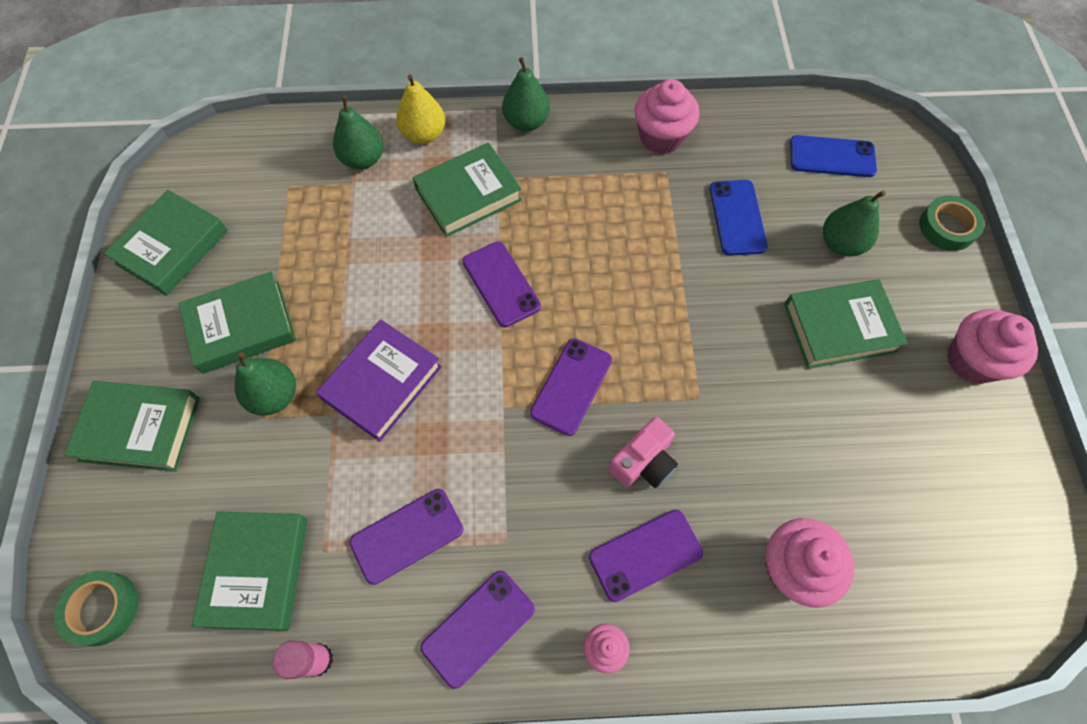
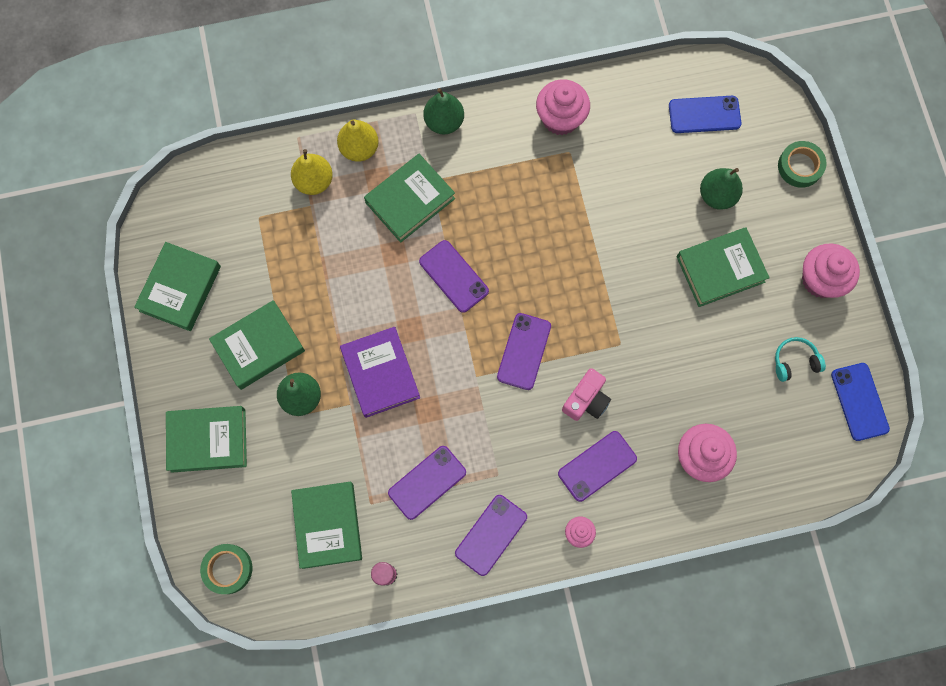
camera: 10 degrees left, 10 degrees up
(363, 159) = (314, 181): green pear -> yellow pear
(382, 383) = (380, 373): purple book -> purple book turned 45 degrees counterclockwise
(737, 217) = (632, 185): blue phone -> blue phone (859, 401)
(934, 459) = (795, 361): none -> turquoise headphones

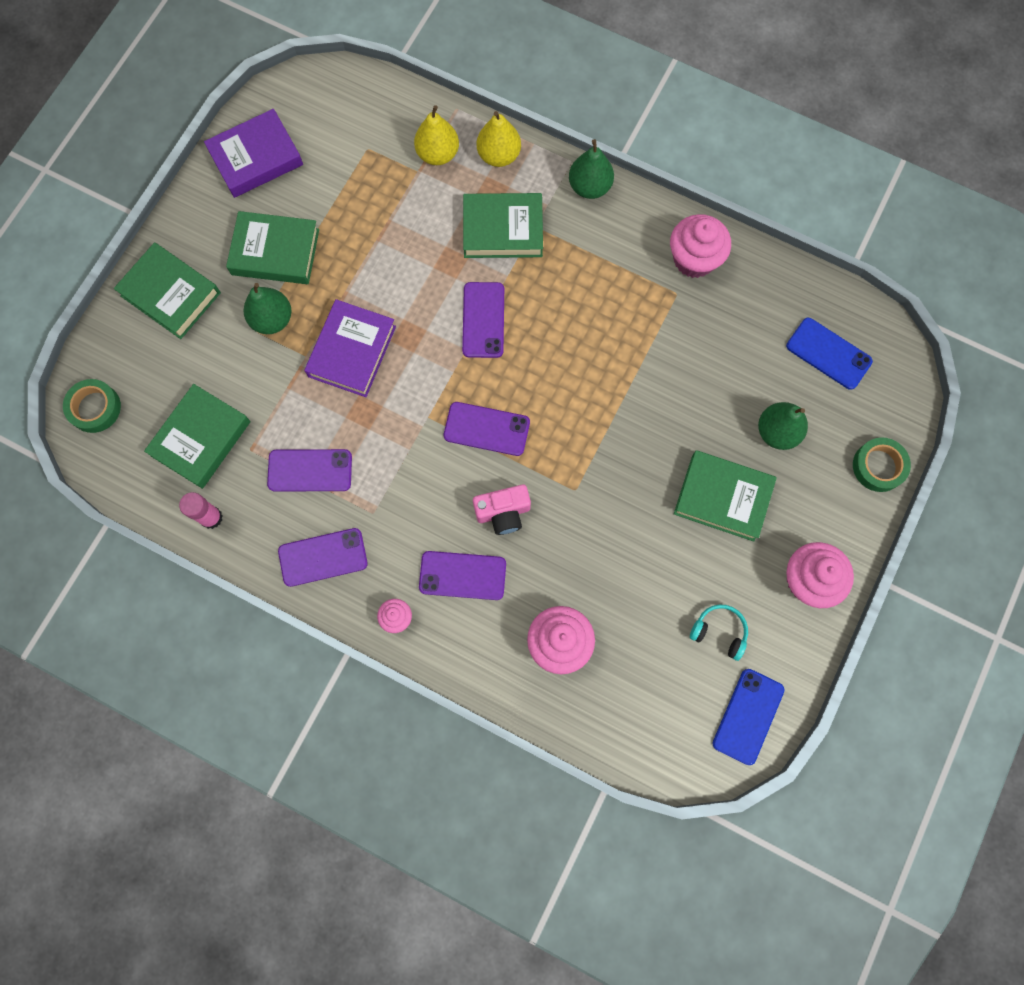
camera: 40 degrees right, 0 degrees up
(180, 288) = (256, 158): green book -> purple book
(524, 351) = (486, 429): purple phone -> purple phone turned 45 degrees clockwise

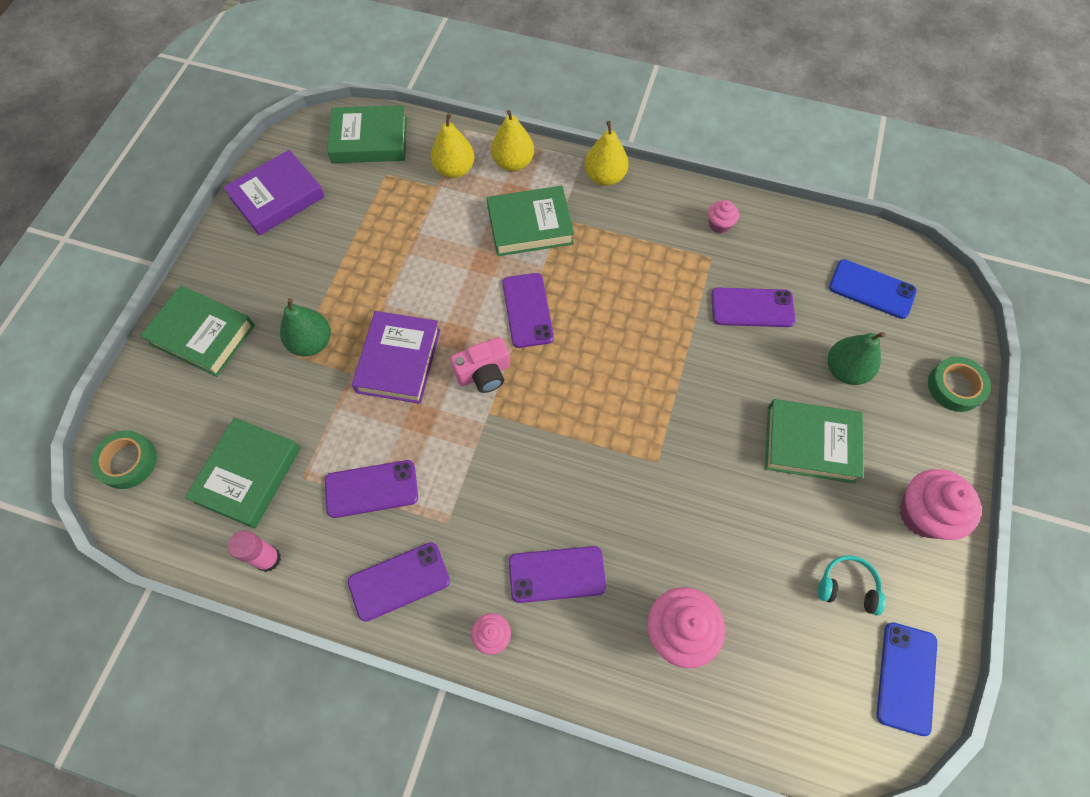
camera: 10 degrees left, 10 degrees down
(275, 252) = (307, 278): green book -> green book (369, 140)
(486, 429) = (552, 415): purple phone -> purple phone (752, 308)
(503, 512) = (587, 498): pink camera -> pink camera (484, 373)
(589, 187) = (605, 177): green pear -> yellow pear
(694, 259) = (719, 225): pink cupcake -> pink cupcake, size x0.52

